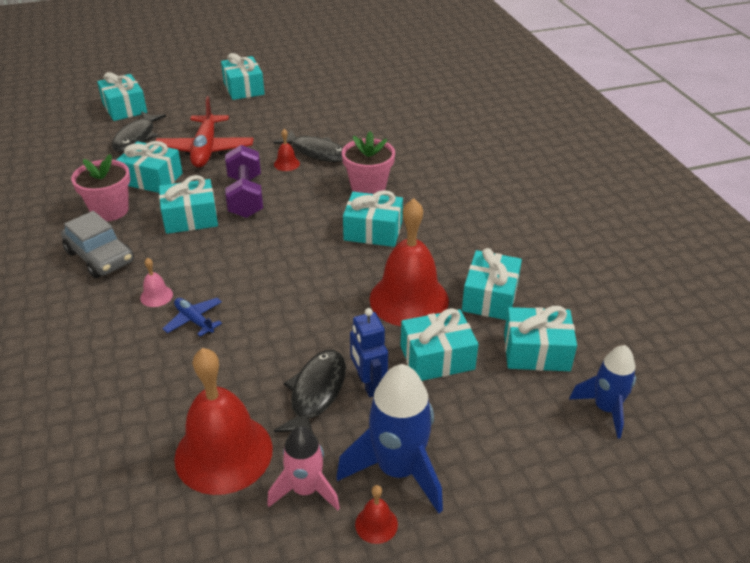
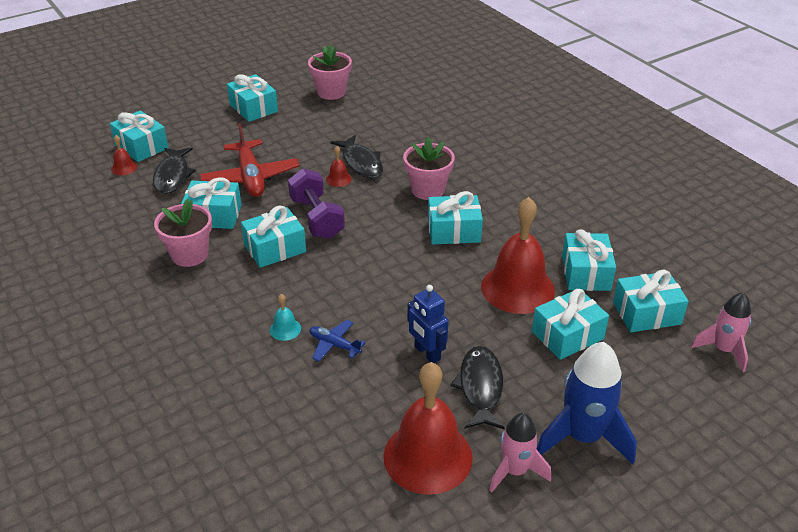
camera: 15 degrees left, 0 degrees up
(100, 257) = (207, 302): grey car -> none
(156, 296) = (285, 329): pink bell -> turquoise bell
(316, 152) = (361, 163): black fish -> black fish turned 45 degrees clockwise
(324, 84) = (331, 92): none -> pink flower pot
(368, 384) = (521, 370): blue robot -> blue robot (427, 353)
(376, 524) = (587, 485): red bell -> red bell (124, 168)
(605, 409) = (723, 350): blue rocket -> pink rocket

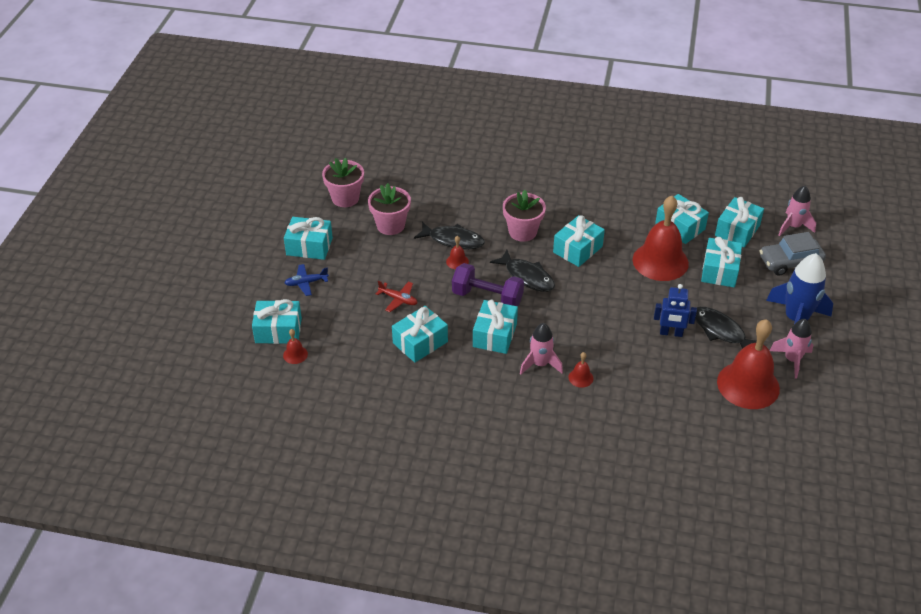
camera: 45 degrees left, 5 degrees up
(173, 176) = (342, 335): black fish -> black fish (527, 276)
(189, 255) = (450, 378): pink flower pot -> pink flower pot (390, 225)
(251, 177) = (398, 299): red plane -> red plane, size x0.51
(271, 294) = (540, 364): none -> pink rocket
(285, 329) = (580, 377): turquoise bell -> red bell
(334, 345) = (620, 365): blue plane -> blue plane (306, 283)
(664, 379) = (790, 262): none -> grey car

